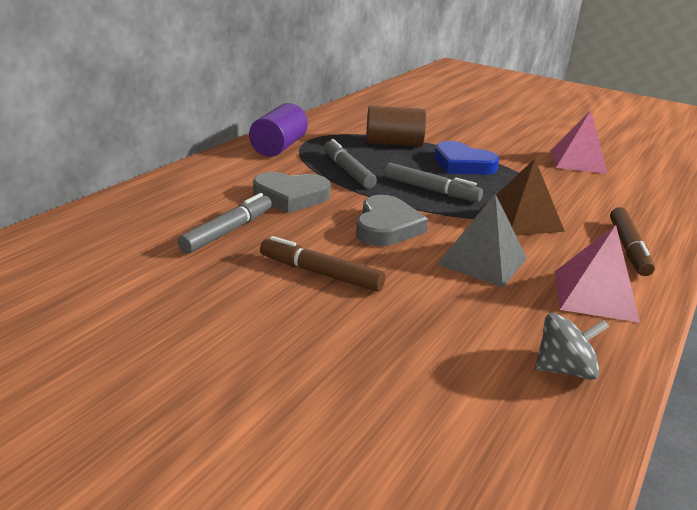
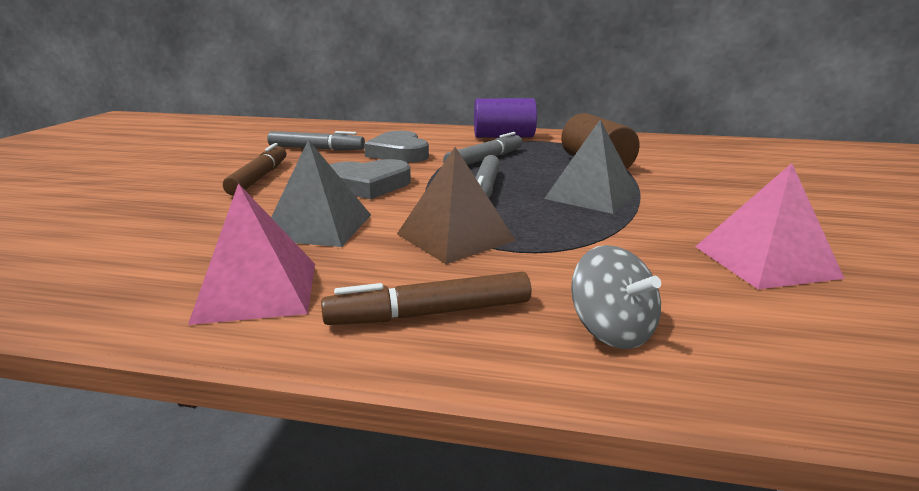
camera: 70 degrees right, 5 degrees down
(462, 164) = (591, 195): blue heart -> grey pyramid
(564, 369) = (83, 279): grey spinning top -> grey spinning top (611, 330)

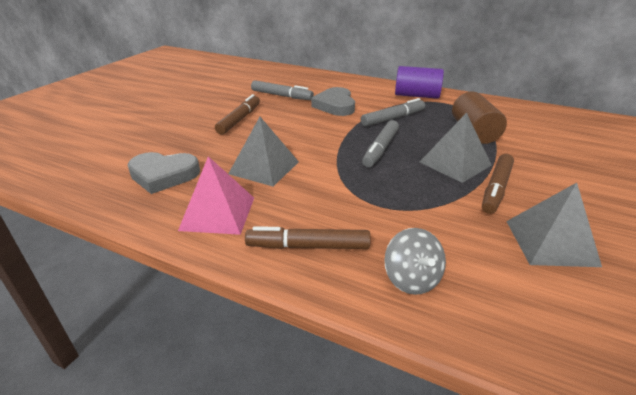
camera: 15 degrees right, 10 degrees up
(368, 185) = (305, 134): grey heart -> grey heart (163, 175)
(455, 237) = (345, 188): brown pyramid -> none
(660, 215) = (496, 189): none -> brown marker
(765, 261) = (550, 242): pink pyramid -> grey pyramid

